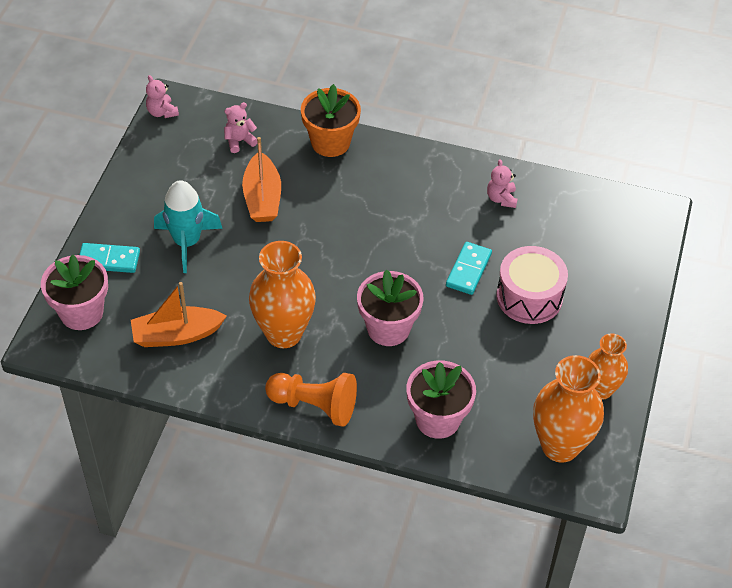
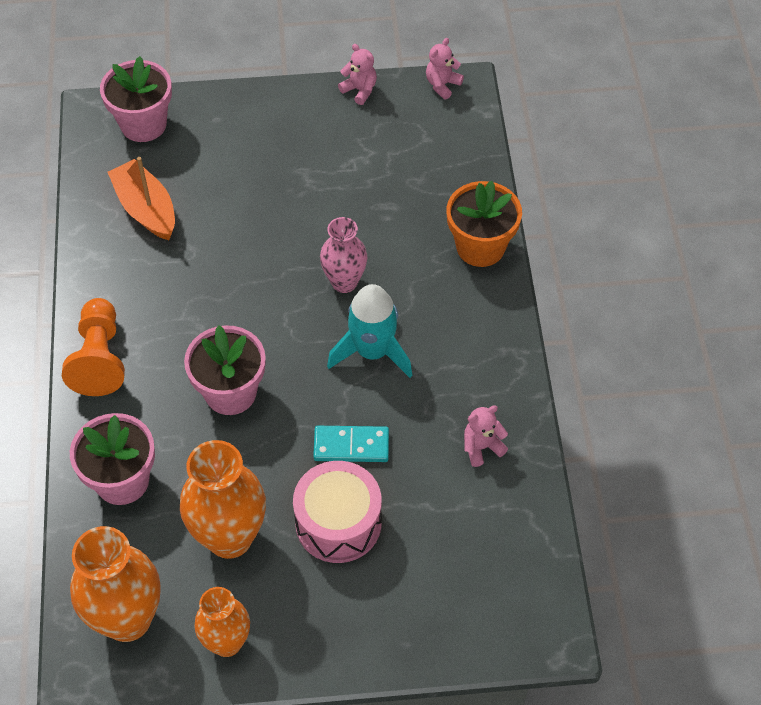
camera: 70 degrees right, 5 degrees up
(109, 260) = (219, 119): turquoise domino -> none
(187, 242) = (271, 172): turquoise rocket -> turquoise rocket (372, 352)
(239, 141) = (437, 165): pink teddy bear -> pink teddy bear (359, 90)
(262, 198) = (364, 214): orange boat -> none
(284, 333) = (184, 298): orange vase -> orange vase (229, 537)
(321, 229) = (344, 282): none -> pink vase

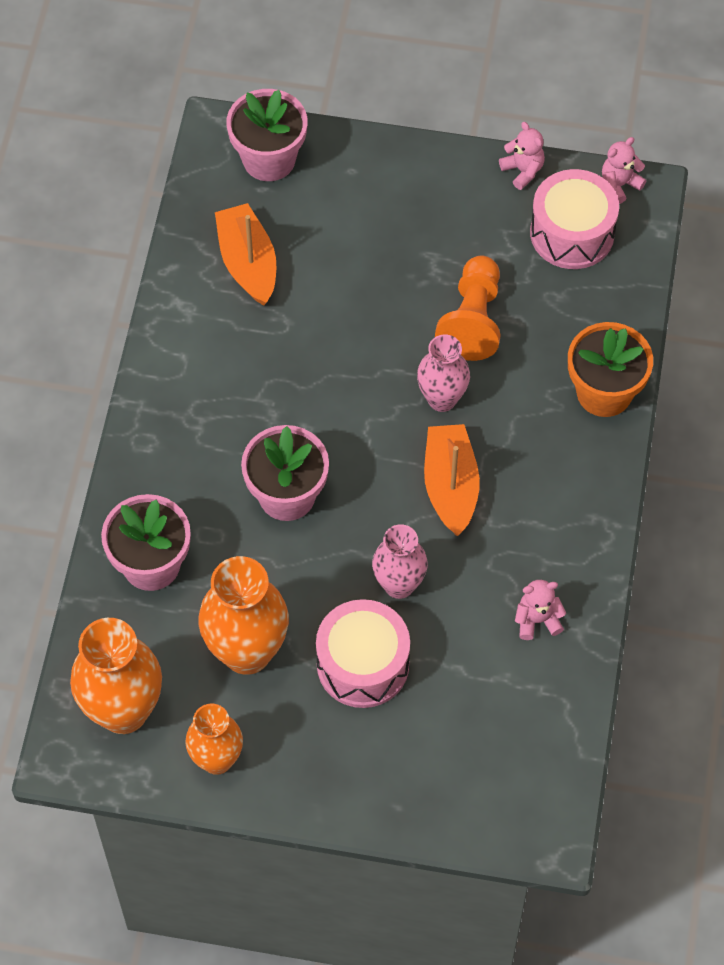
camera: 15 degrees right, 5 degrees up
(99, 358) = (158, 424): orange pawn -> orange pawn (472, 320)
(351, 446) = (399, 585): turquoise domino -> pink vase
(372, 352) = (450, 486): turquoise rocket -> orange boat
(415, 129) = (572, 233): none -> pink drum

